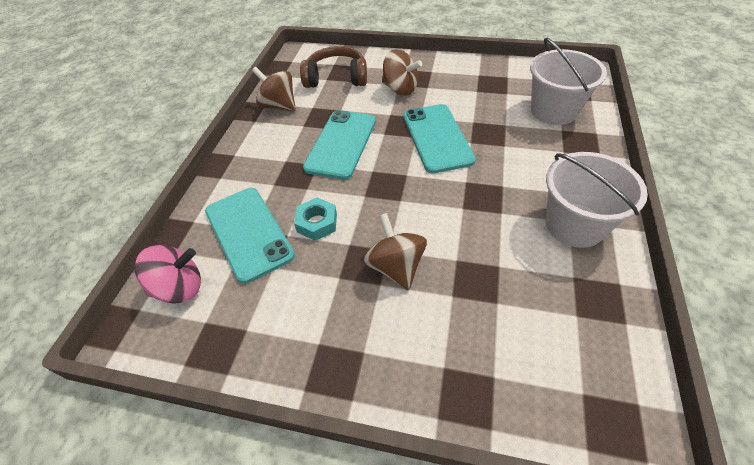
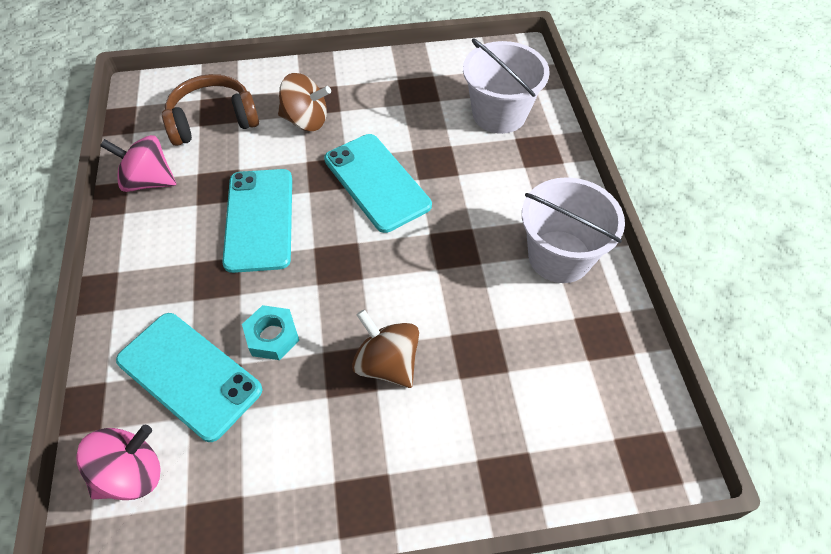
camera: 25 degrees left, 5 degrees up
(279, 105) = (148, 181): brown spinning top -> pink spinning top

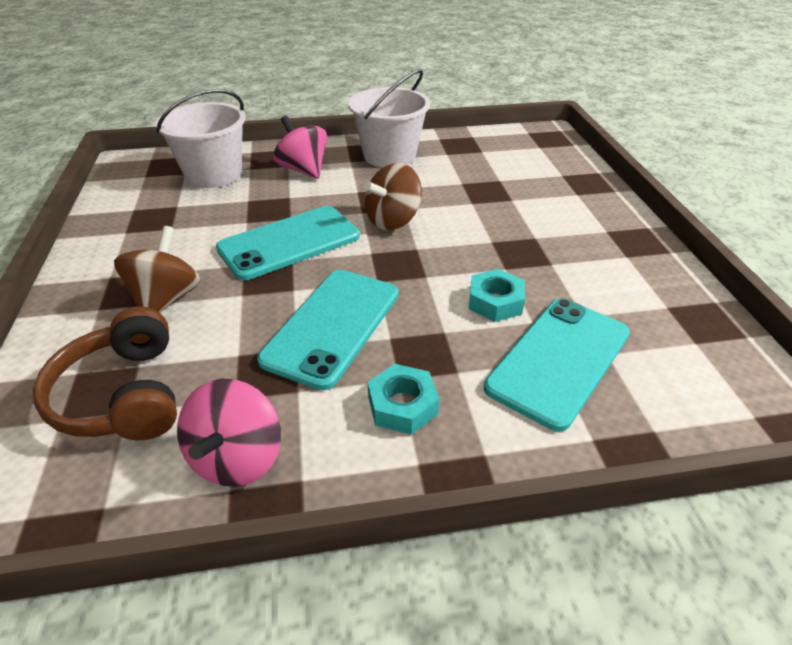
camera: 90 degrees left, 15 degrees down
(131, 474) = (689, 390): pink spinning top -> pink spinning top (303, 170)
(168, 263) = (402, 405): none -> turquoise nut
(259, 219) = (332, 326): turquoise phone -> turquoise phone turned 60 degrees counterclockwise
(387, 363) = (508, 232): brown spinning top -> brown spinning top (393, 220)

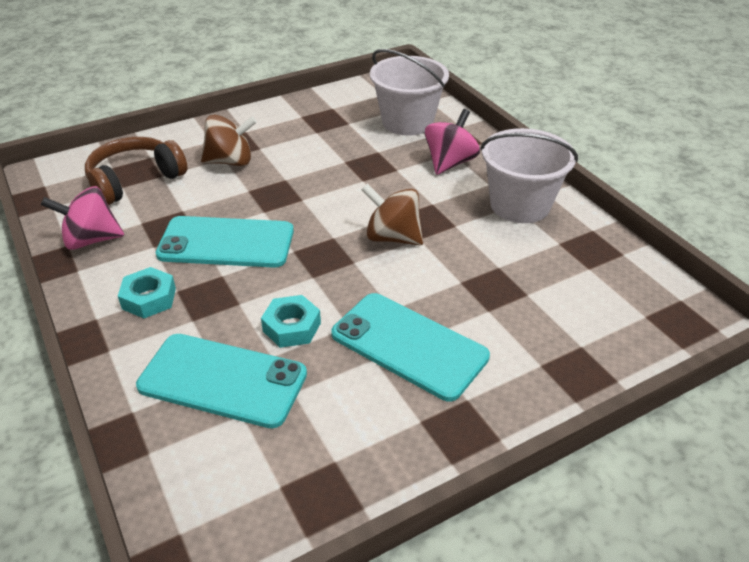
camera: 70 degrees right, 0 degrees up
(289, 242) = (325, 191): turquoise phone -> turquoise phone (409, 345)

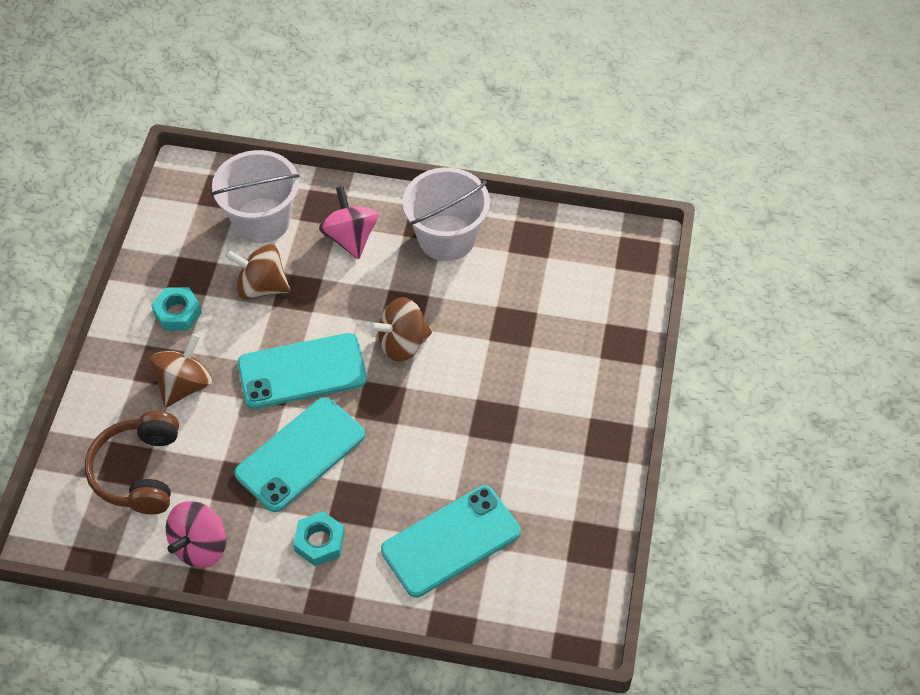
camera: 50 degrees left, 15 degrees up
(292, 327) = (437, 470): turquoise nut -> turquoise nut (177, 313)
(353, 149) = (261, 287): none -> brown spinning top
(409, 345) = (519, 414): turquoise phone -> turquoise phone (302, 371)

